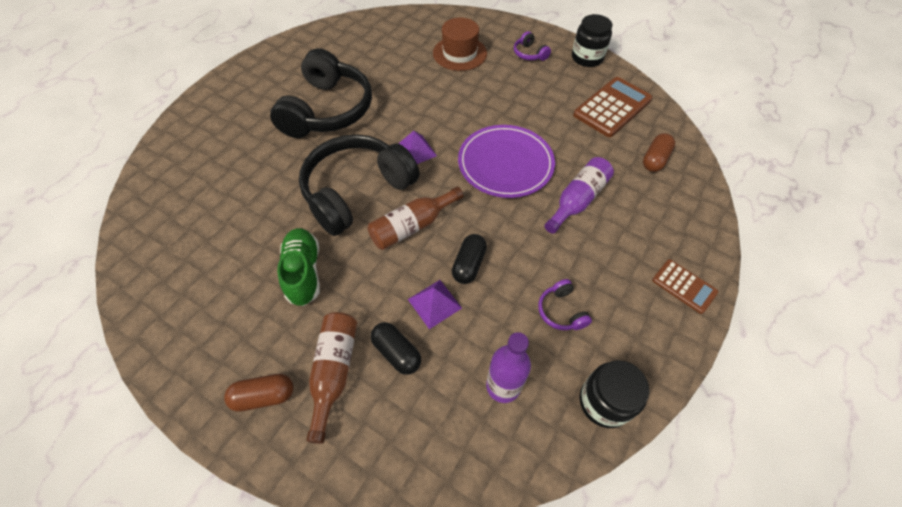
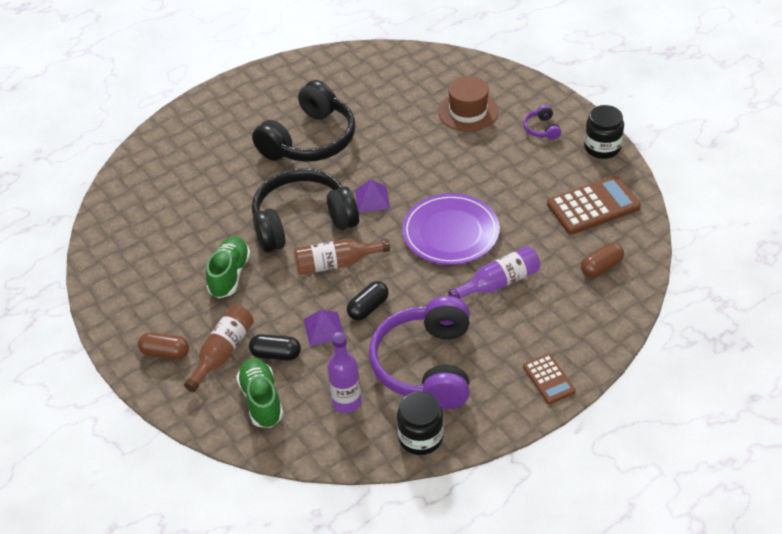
camera: 25 degrees right, 10 degrees down
(397, 352) = (276, 354): black capsule -> black capsule turned 60 degrees counterclockwise
(406, 419) = (261, 400): none -> green shoe
(561, 311) = (426, 365): purple headphones -> purple headphones, size x2.49

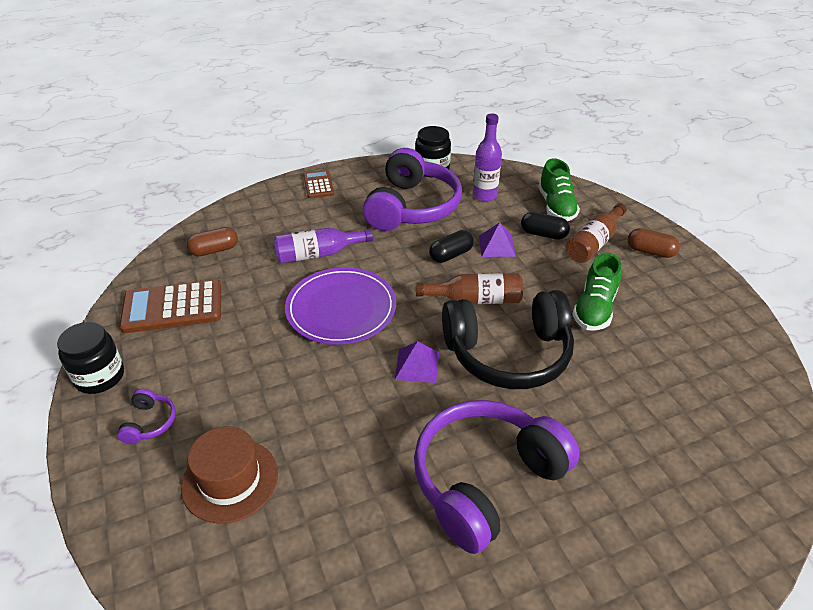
camera: 170 degrees left, 5 degrees down
(310, 140) = (486, 480): black headphones -> purple headphones

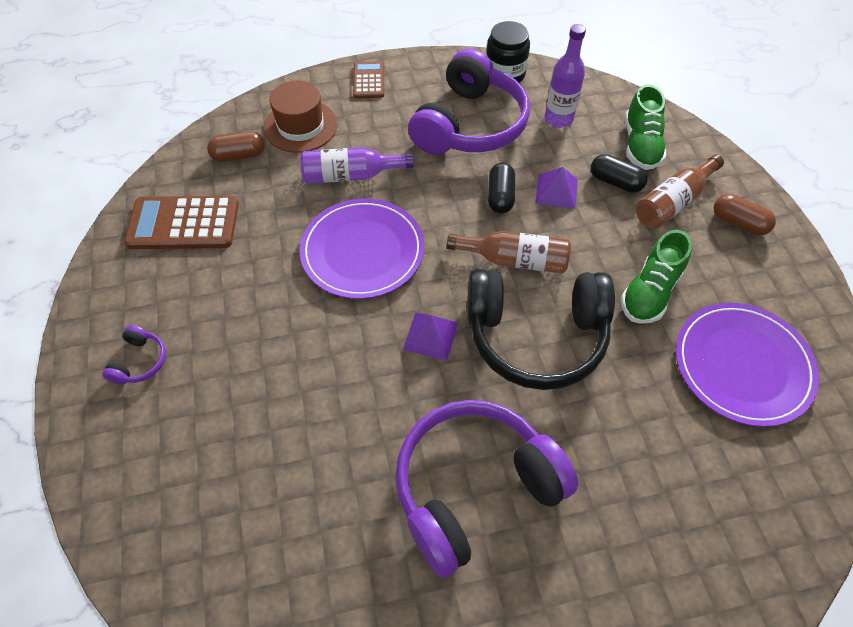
camera: 10 degrees right, 15 degrees up
(99, 376) = (98, 298): black jar -> none
(230, 480) = (209, 442): brown hat -> brown hat (301, 126)
(451, 255) = (500, 196): black capsule -> black capsule turned 60 degrees counterclockwise
(686, 352) = (742, 365): none -> purple plate

